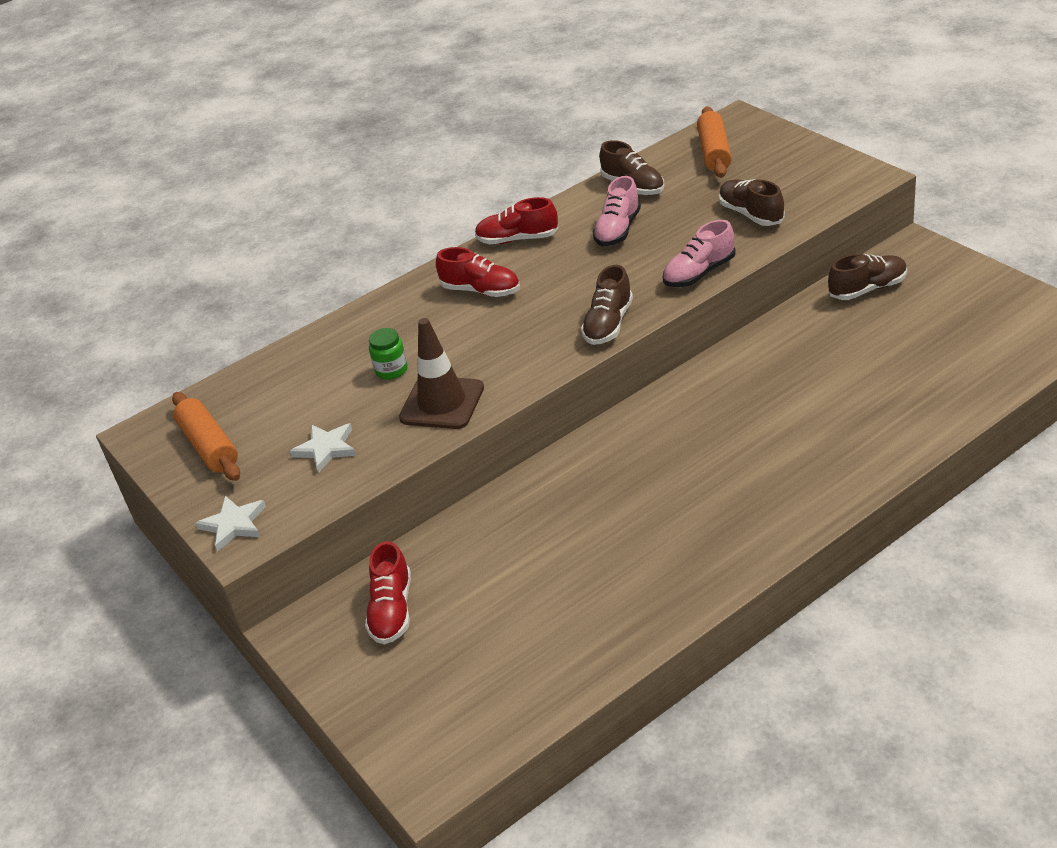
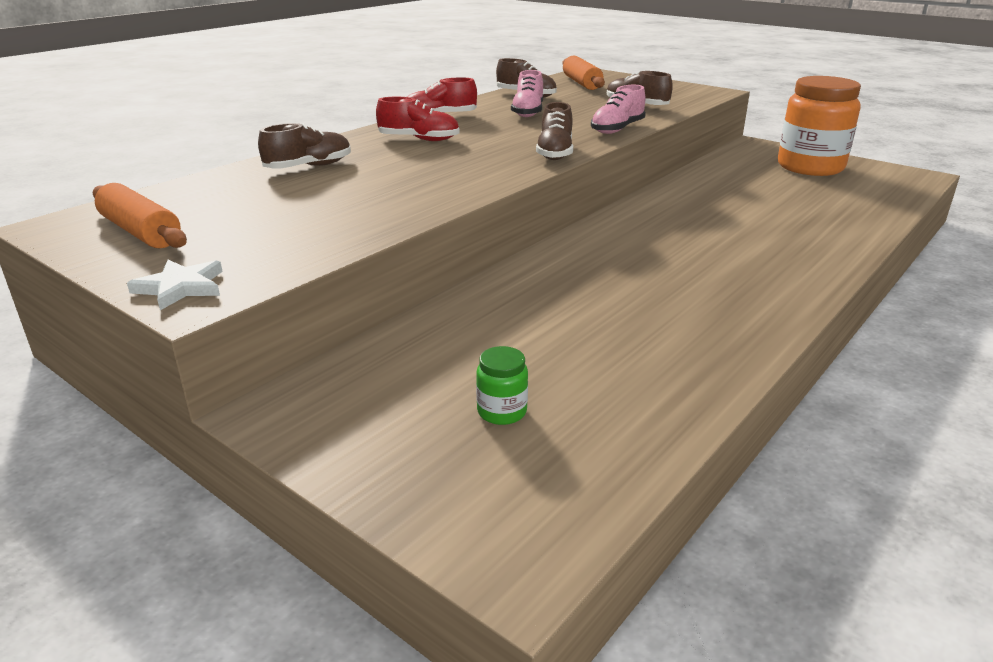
camera: 20 degrees left, 10 degrees down
(326, 449) = (289, 229): white star -> none
(391, 370) = (347, 180): green jar -> green jar (502, 411)
(392, 610) = (394, 384): red shoe -> none
(442, 403) = (412, 197): brown traffic cone -> none
(867, 289) = (738, 163): brown shoe -> brown shoe (309, 167)
(951, 300) = (810, 167): none -> orange jar

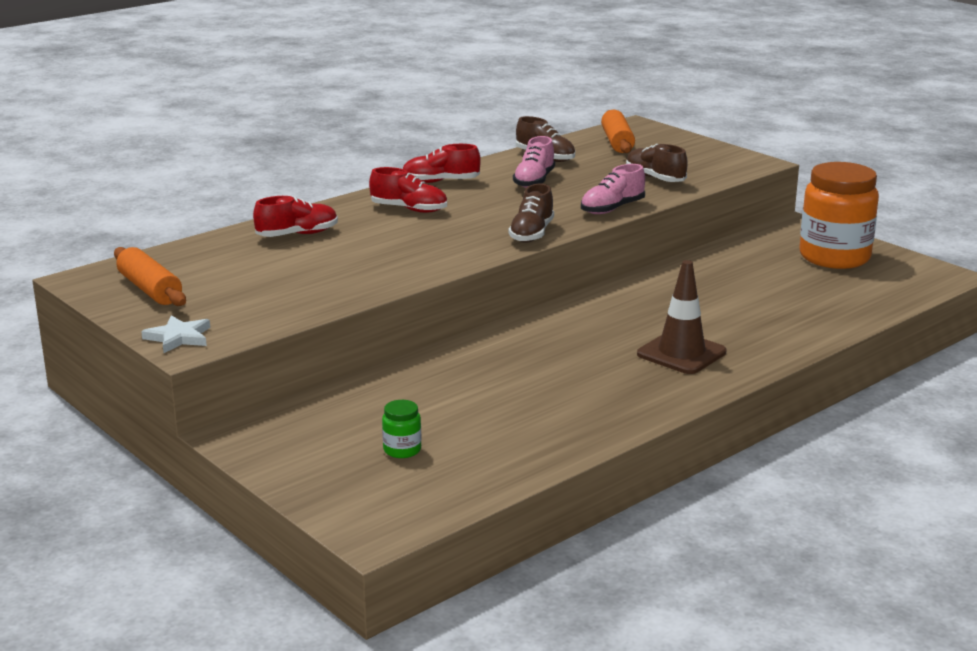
camera: 10 degrees right, 5 degrees down
(309, 167) = (297, 234): brown shoe -> red shoe
(746, 262) = (681, 353): none -> brown traffic cone

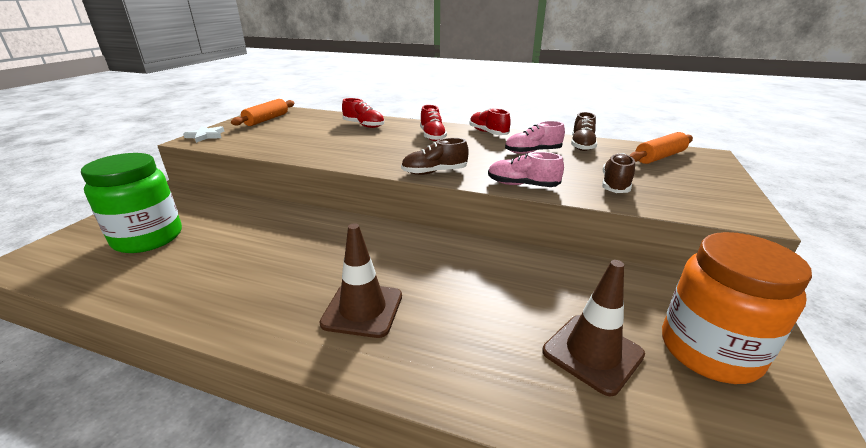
camera: 60 degrees right, 5 degrees up
(402, 450) = (148, 238): green jar -> green jar, size x2.45
(807, 290) = (592, 353): none -> brown traffic cone

